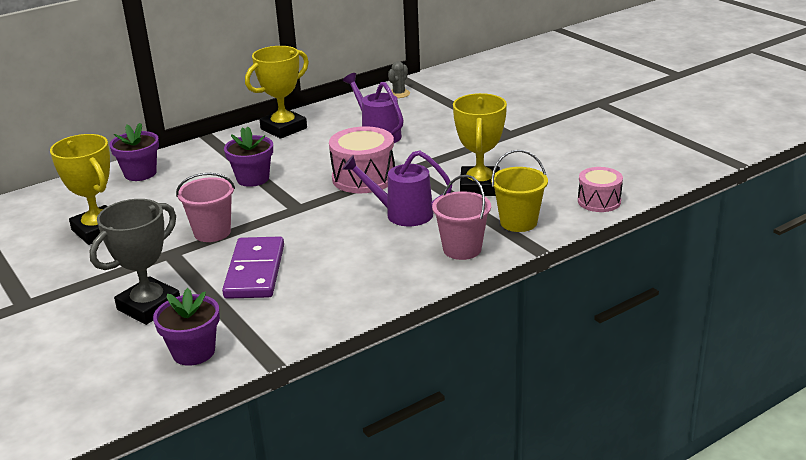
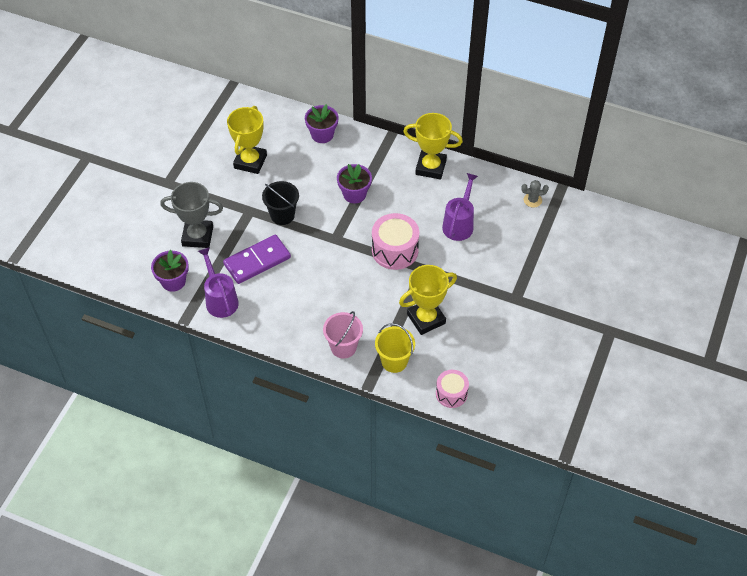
camera: 55 degrees right, 25 degrees up
(212, 232) = (282, 215): pink bucket -> black bucket
(402, 214) = (364, 295): purple watering can -> purple watering can (220, 299)

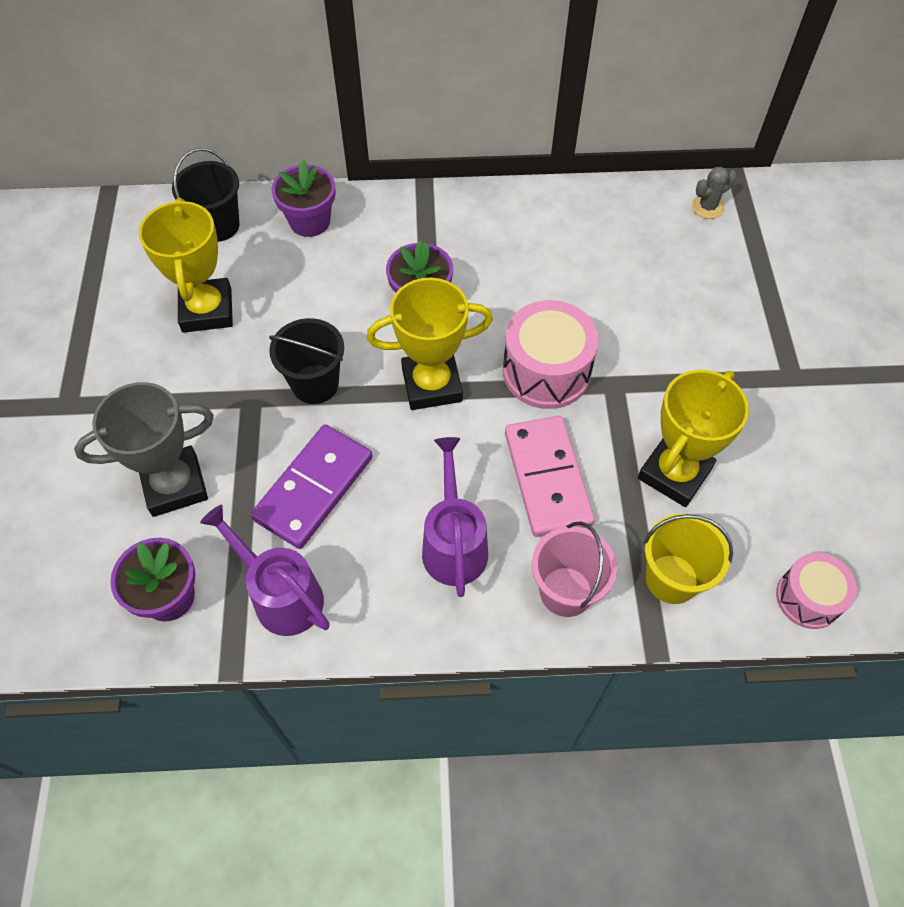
camera: 25 degrees left, 5 degrees up
(276, 121) = (218, 226): none -> black bucket
(365, 297) = (547, 478): none -> pink domino
(430, 167) = (519, 212): yellow trophy -> yellow trophy (432, 385)
(459, 224) = (622, 286): purple watering can -> purple watering can (454, 543)

